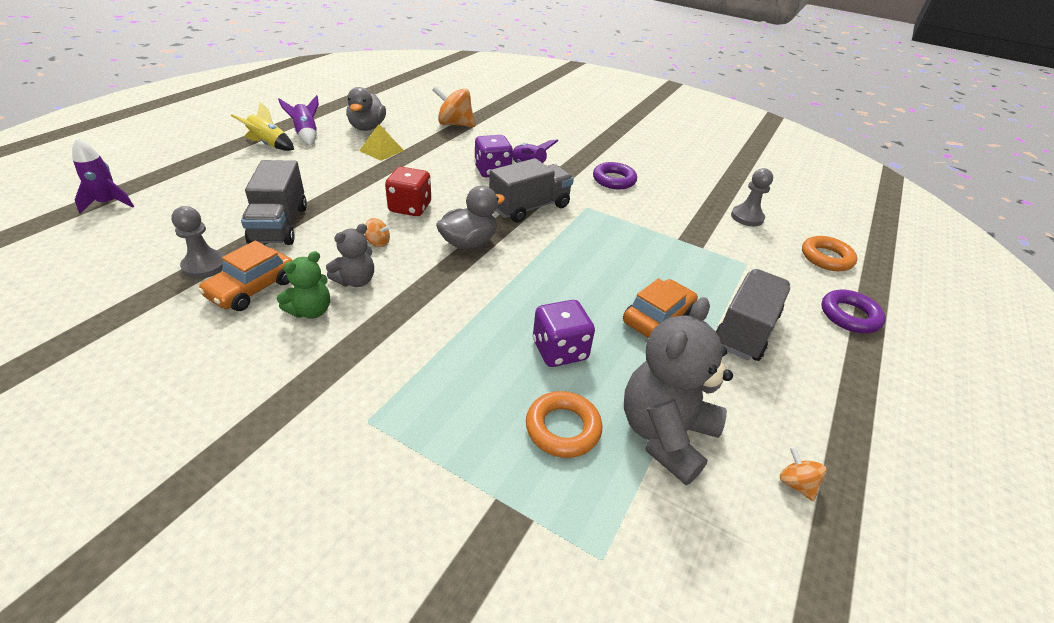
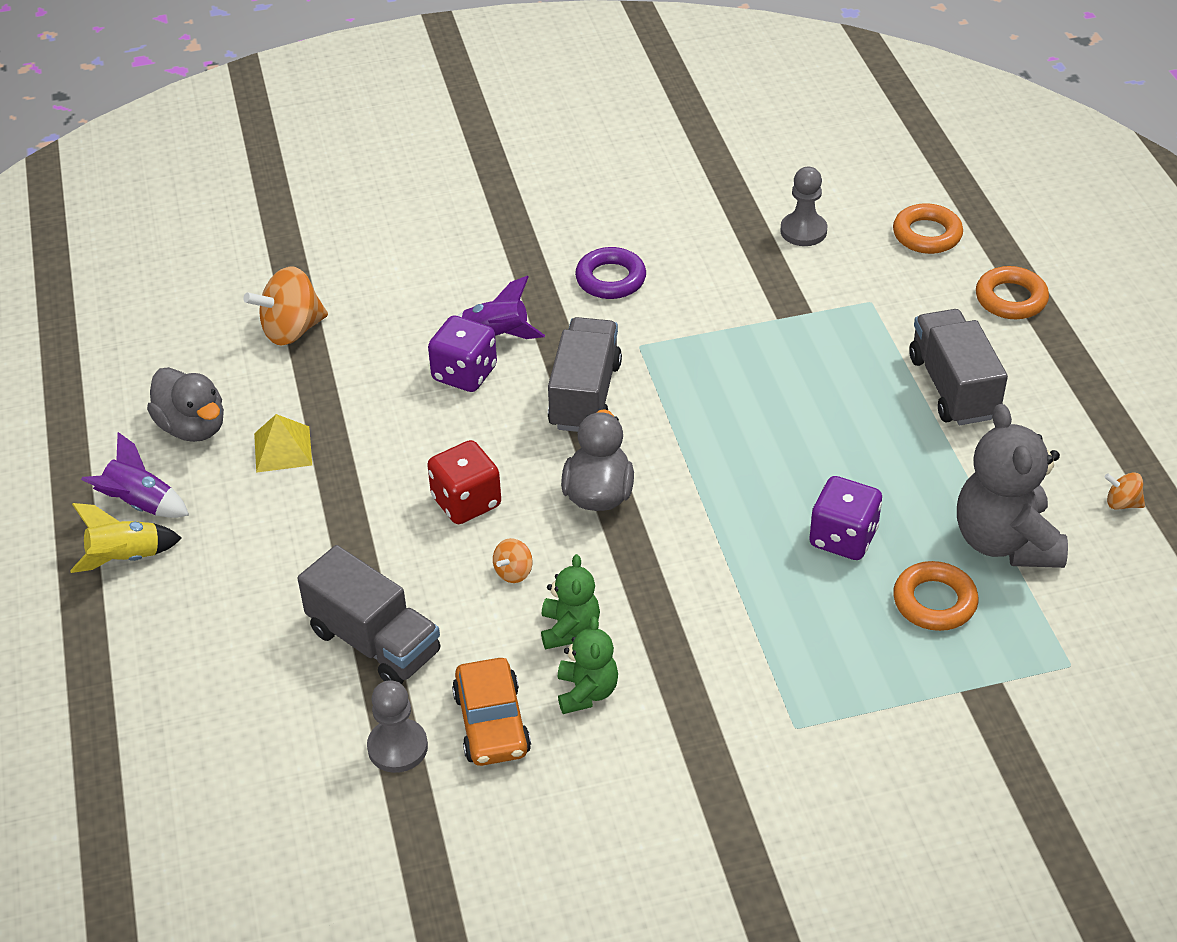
camera: 40 degrees left, 5 degrees up
(109, 203) = (125, 791): purple rocket -> none
(356, 281) = (569, 629): grey teddy bear -> green teddy bear
(378, 243) = (513, 572): orange spinning top -> orange spinning top turned 150 degrees clockwise
(657, 318) = (874, 435): orange car -> none
(849, 316) = (1011, 299): purple ring -> orange ring

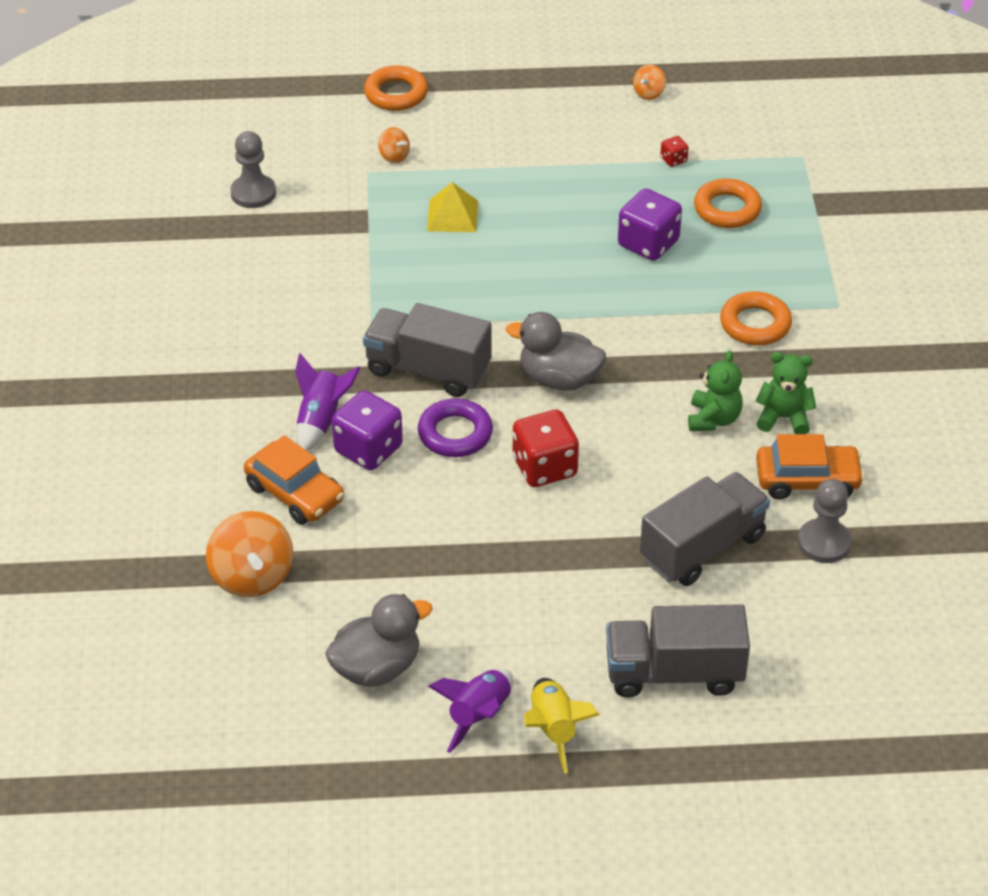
camera: 80 degrees left, 0 degrees up
(283, 449) = (433, 596): yellow pyramid -> yellow pyramid (452, 215)
(398, 337) = (295, 493): none -> orange car
(513, 572) = (640, 446): orange spinning top -> orange spinning top (394, 156)
(569, 629) = (713, 419): green teddy bear -> green teddy bear turned 90 degrees clockwise
(610, 279) = (269, 329): purple ring -> purple ring (455, 433)
(927, 234) = (291, 121): orange ring -> orange ring (755, 324)
(953, 387) = (493, 149): grey truck -> grey truck (674, 673)
(1005, 541) = (673, 160): grey teddy bear -> red dice

